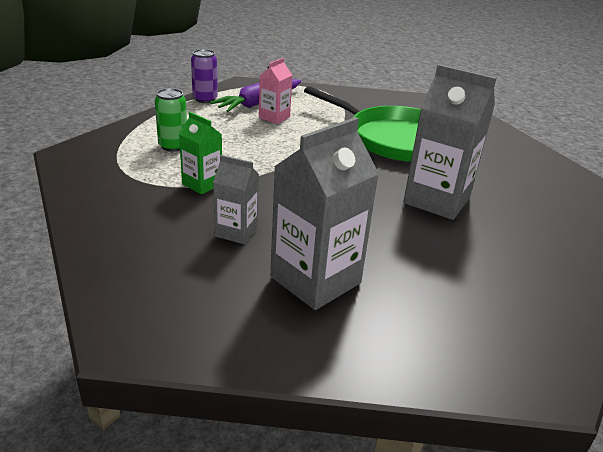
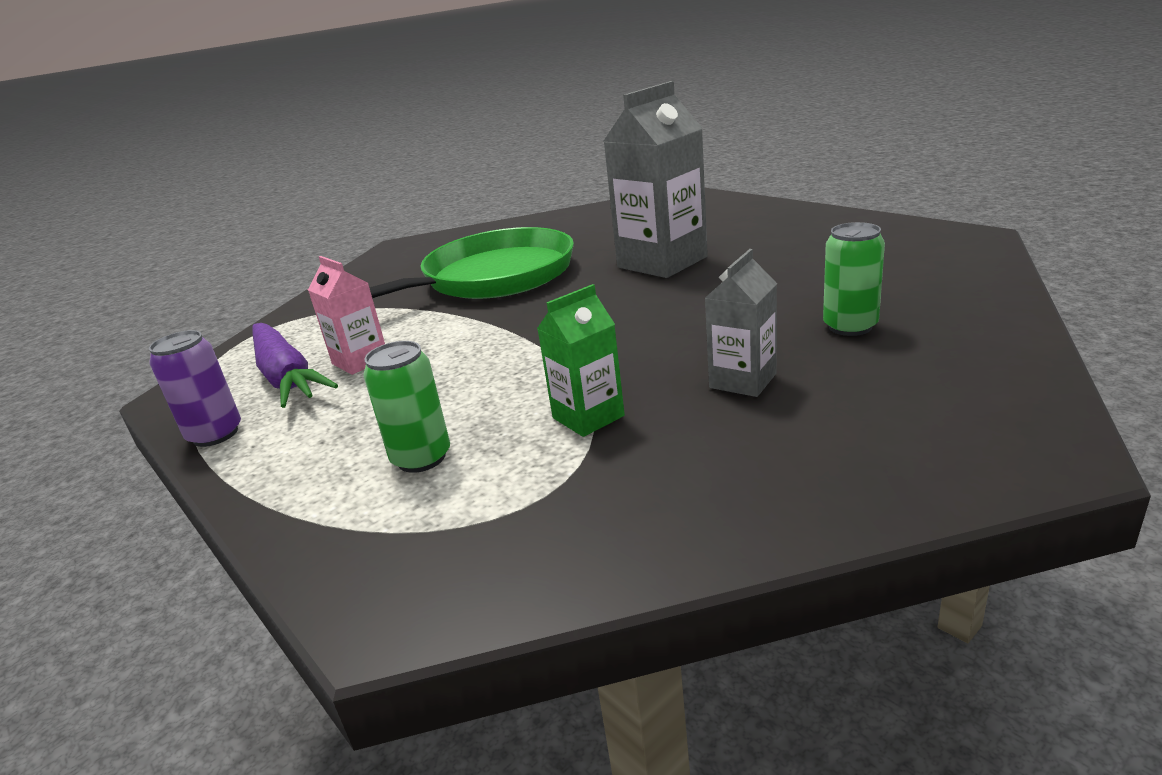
camera: 70 degrees left, 5 degrees down
(315, 280) = (850, 326): grey carton -> green can

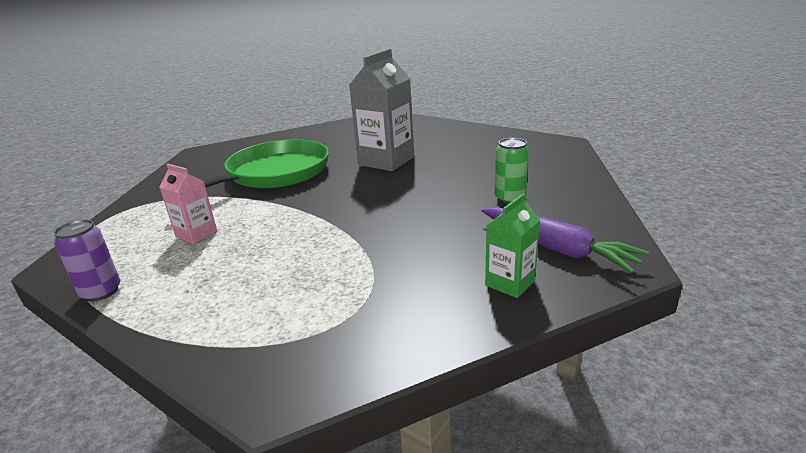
camera: 15 degrees left, 0 degrees up
(286, 376) = (142, 248): purple carrot -> purple carrot (556, 248)
(421, 458) = (263, 296): green can -> none
(588, 417) = (367, 262): green carton -> green carton (510, 283)
(743, 380) = (456, 234): grey carton -> none

